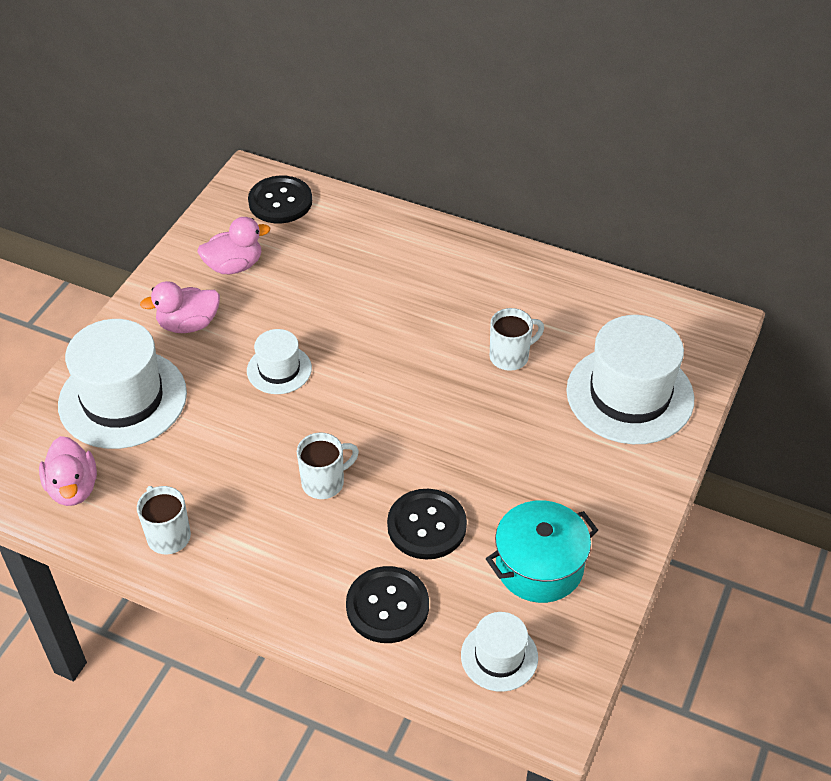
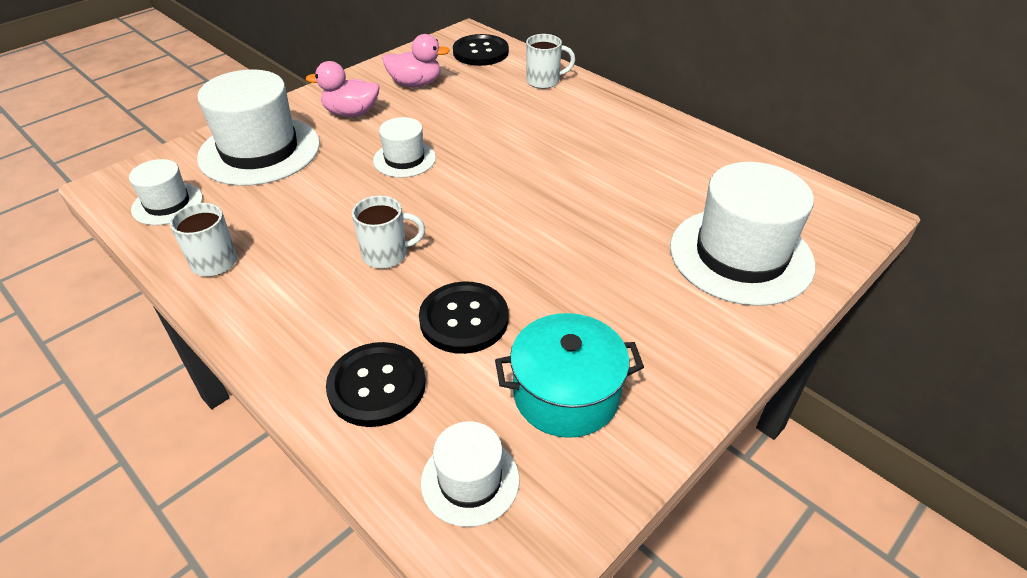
camera: 20 degrees right, 5 degrees down
(73, 488) = (167, 204): pink duck -> white hat
(510, 356) = (627, 196): white mug -> white mug (544, 81)

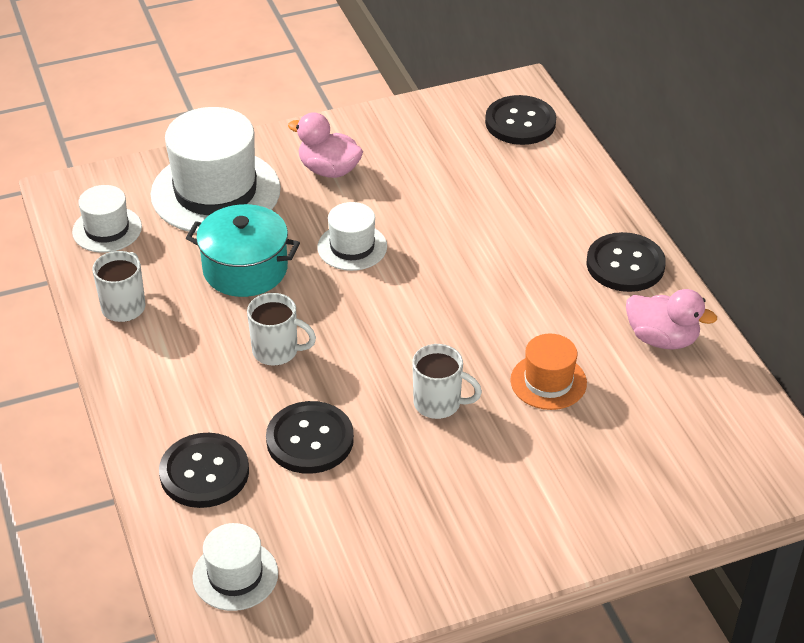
camera: 25 degrees right, 0 degrees up
(416, 84) = (419, 149): pink duck -> pink duck (662, 339)
(544, 81) = (567, 187): white mug -> white mug (439, 403)
(566, 394) = (355, 538): turquoise pot -> turquoise pot (245, 269)
(624, 116) = (625, 264): none -> black button
(632, 209) = (548, 381): none -> orange hat
(740, 255) = (620, 470): white hat -> none

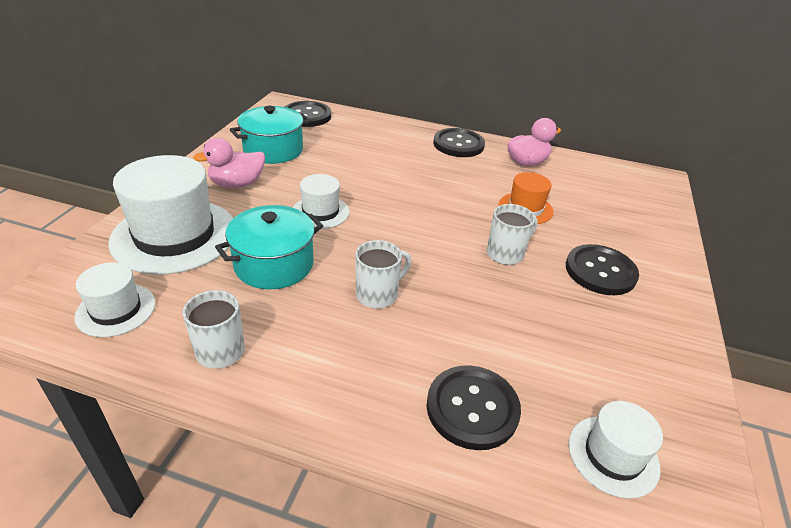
camera: 55 degrees left, 5 degrees down
(310, 440) = (488, 327): black button -> black button (600, 271)
(417, 149) = (273, 150): none -> turquoise pot

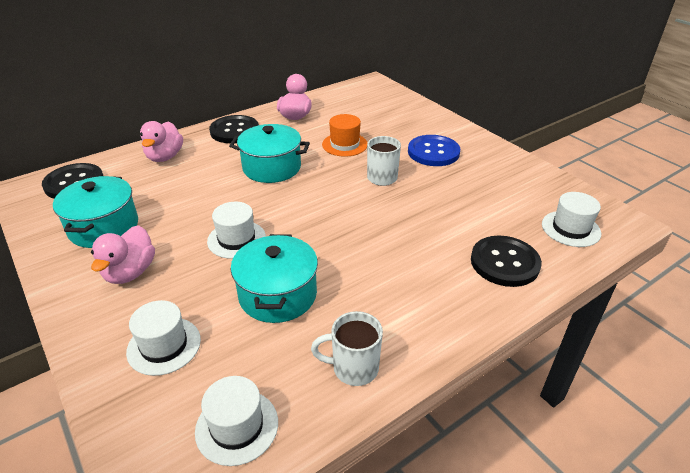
camera: 50 degrees left, 0 degrees up
(175, 235) = (164, 345): white hat -> white hat, size x0.52
(378, 294) = (368, 254): white mug -> none
(381, 132) = (165, 157): none -> pink duck
(434, 185) = (272, 168): none -> turquoise pot
(600, 271) = (433, 152): black button -> blue button

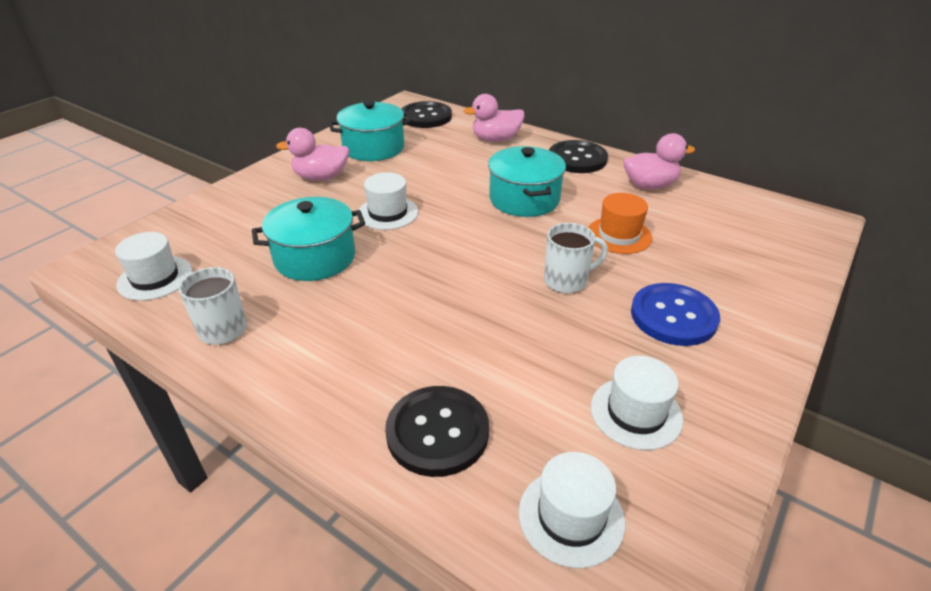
camera: 70 degrees right, 0 degrees up
(164, 345) = (239, 219): white hat -> white hat (636, 413)

